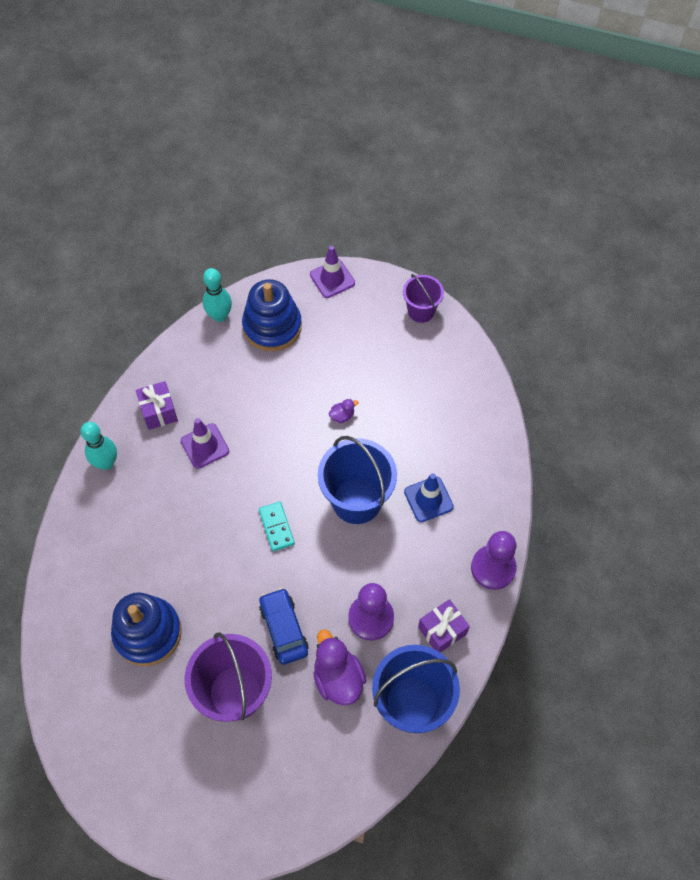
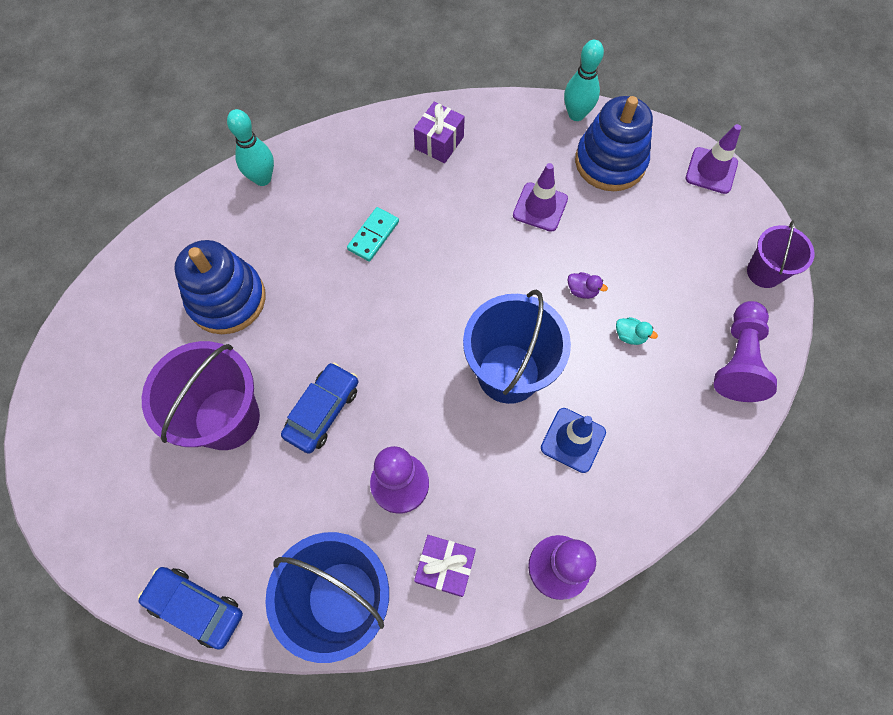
camera: 50 degrees right, 5 degrees up
(106, 463) = (355, 143): turquoise bowling pin -> turquoise bowling pin (262, 178)
(205, 446) = (441, 203): purple traffic cone -> purple traffic cone (540, 207)
(276, 527) = (417, 324): turquoise domino -> turquoise domino (373, 235)
(338, 678) = (313, 501): purple duck -> none
(345, 798) = (196, 607): none -> blue car
(394, 415) = (630, 335): none -> turquoise duck
(459, 372) = (738, 360): none -> purple pawn

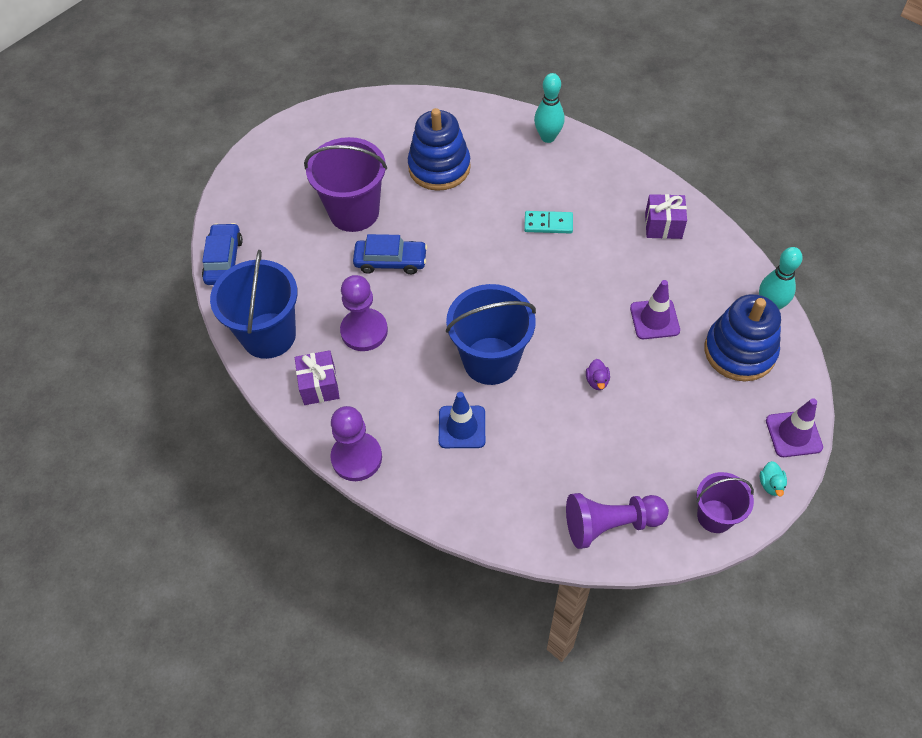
camera: 65 degrees right, 10 degrees down
(630, 335) = (578, 432): turquoise duck -> turquoise duck (770, 484)

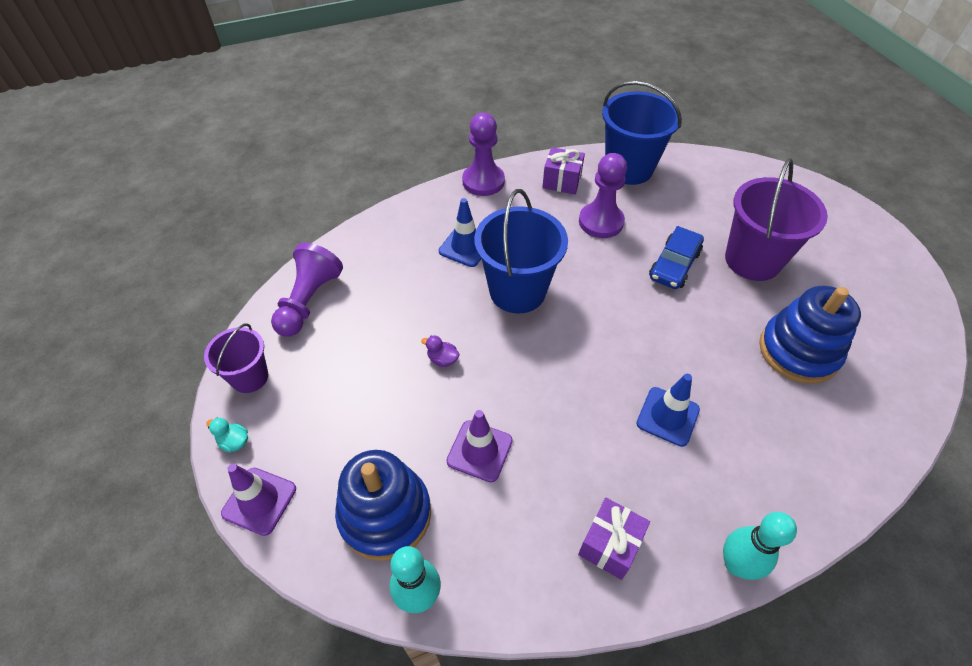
camera: 115 degrees right, 5 degrees down
(224, 260) = (725, 165): blue car -> none
(548, 137) = (824, 489): turquoise bowling pin -> turquoise bowling pin (736, 564)
(548, 224) = (667, 416): turquoise domino -> blue traffic cone

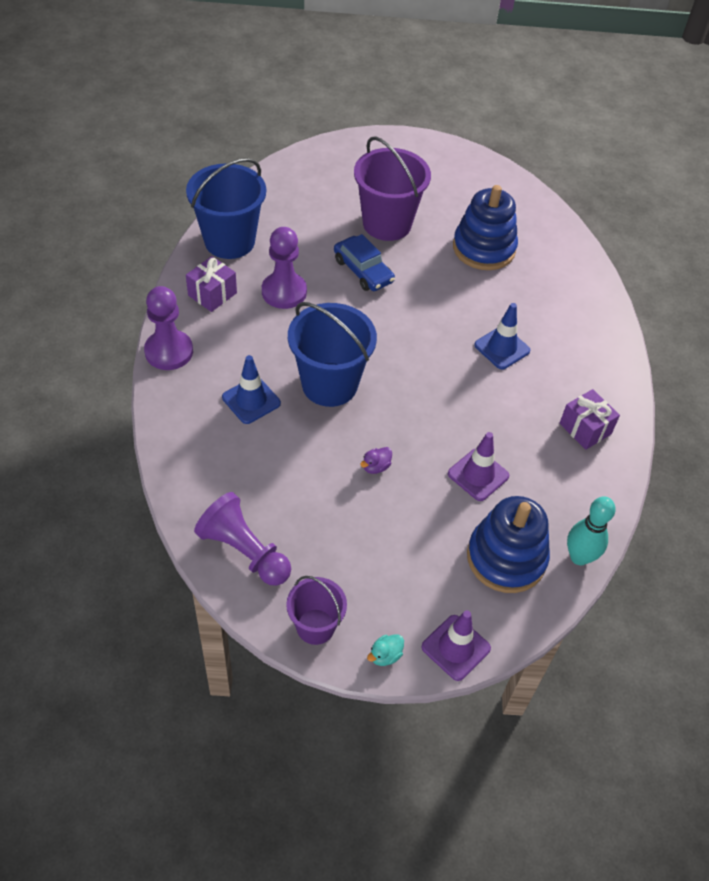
camera: 70 degrees left, 0 degrees up
(736, 564) = (623, 369): turquoise bowling pin -> none

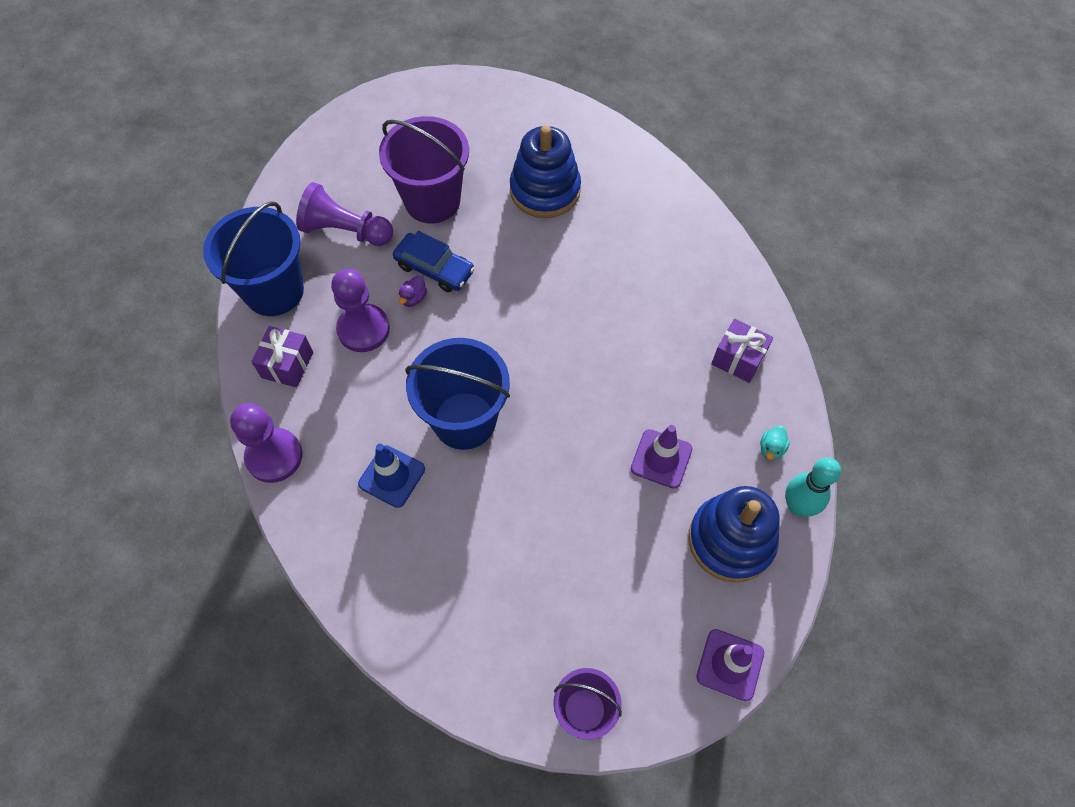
camera: 20 degrees left, 10 degrees up
(244, 551) = (471, 658): purple pawn -> purple pawn (345, 231)
(376, 467) = (557, 496): purple duck -> purple duck (413, 298)
(385, 655) = (667, 708): turquoise duck -> turquoise duck (771, 448)
(502, 348) = (617, 301): blue traffic cone -> none

